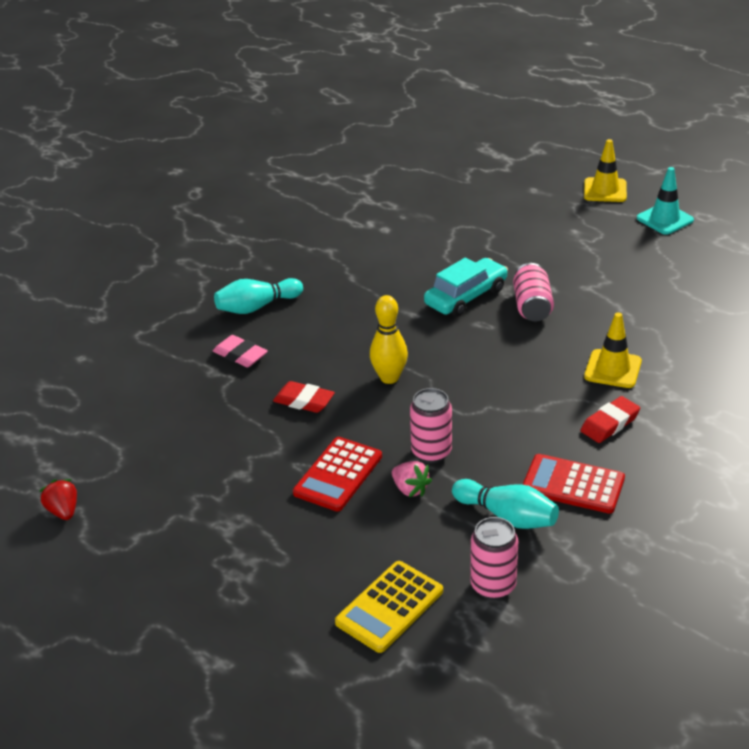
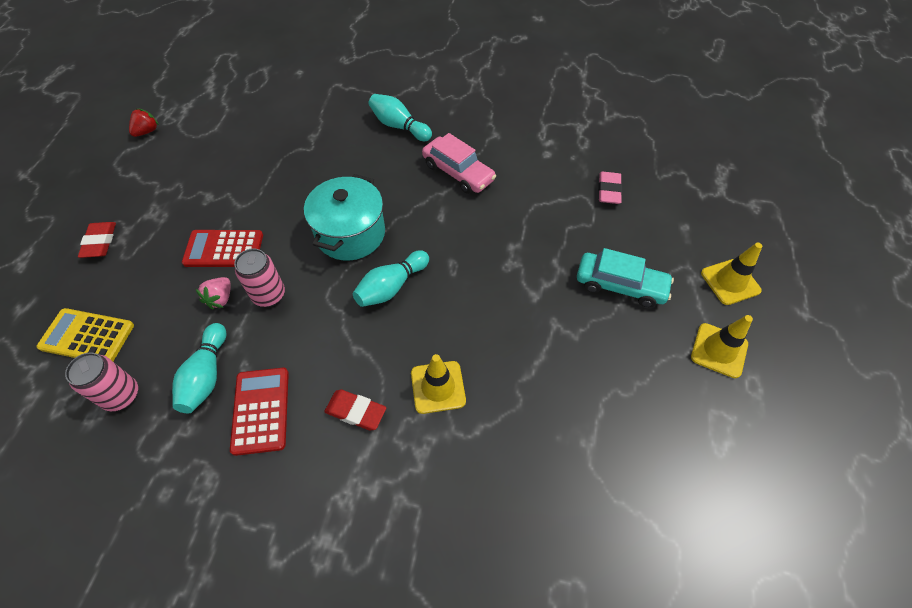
camera: 60 degrees right, 20 degrees up
(240, 355) = (338, 142): pink eraser -> pink eraser (609, 190)
(304, 401) = (300, 196): red eraser -> red eraser (100, 242)
(363, 287) = (458, 172): none -> pink car
(389, 378) = (350, 234): yellow bowling pin -> turquoise pot
(466, 296) = (485, 240): turquoise car -> turquoise car (620, 285)
(480, 368) = (391, 287): none -> turquoise bowling pin
(532, 306) = (499, 291): pink can -> none
(665, 219) = (719, 350): turquoise traffic cone -> yellow traffic cone

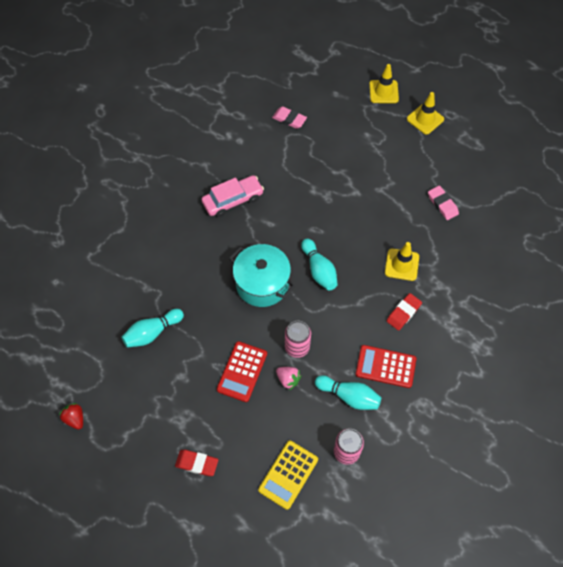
camera: 70 degrees left, 5 degrees up
(399, 126) = (165, 224): turquoise bowling pin -> turquoise bowling pin (152, 332)
(572, 418) = (442, 204): none -> pink eraser
(620, 285) = (365, 145): turquoise car -> none

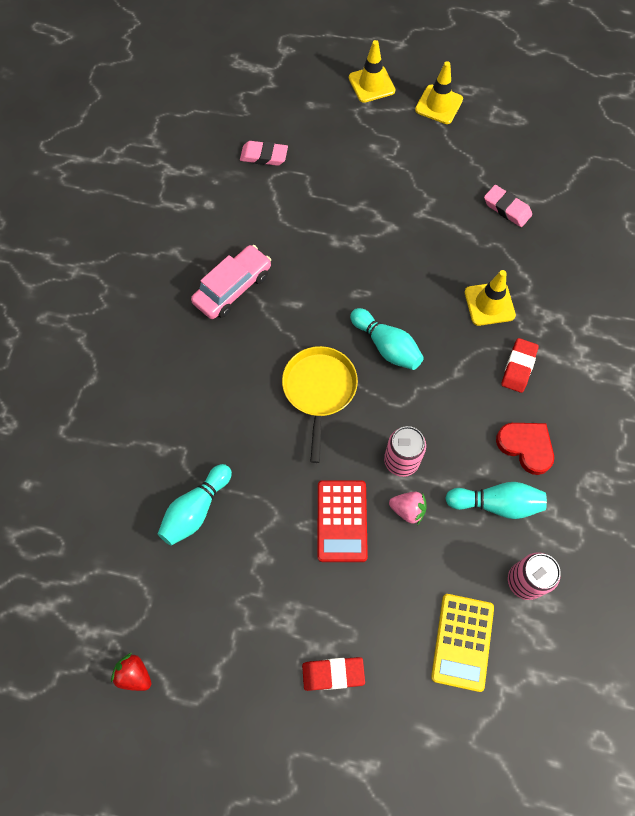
camera: 20 degrees left, 5 degrees up
(262, 284) = (319, 390): turquoise pot -> yellow pan
(385, 366) = (526, 447): red calculator -> red heart

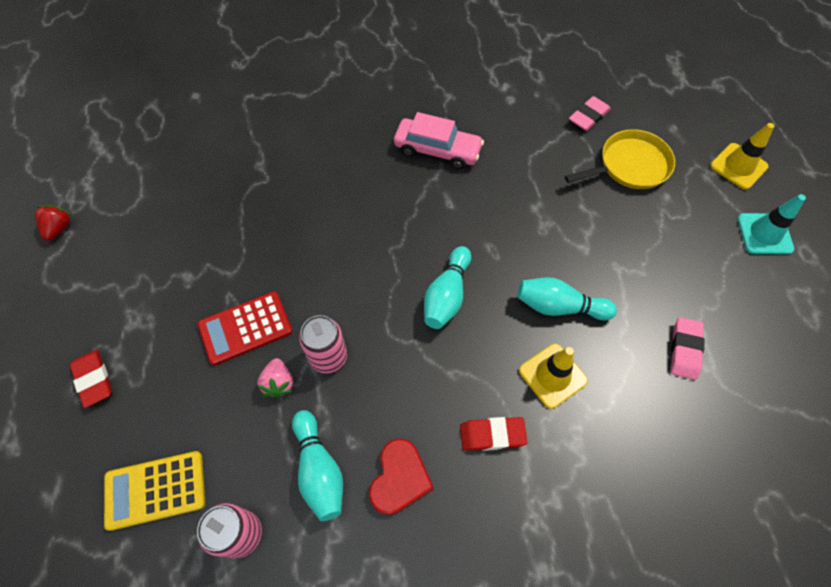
camera: 65 degrees right, 5 degrees down
(196, 510) = (214, 211): turquoise bowling pin -> turquoise bowling pin (559, 306)
(264, 156) = (588, 116): pink eraser -> pink eraser turned 60 degrees clockwise
(319, 390) = (370, 257): yellow pan -> yellow pan (630, 165)
(438, 105) = (764, 234): yellow traffic cone -> turquoise traffic cone

